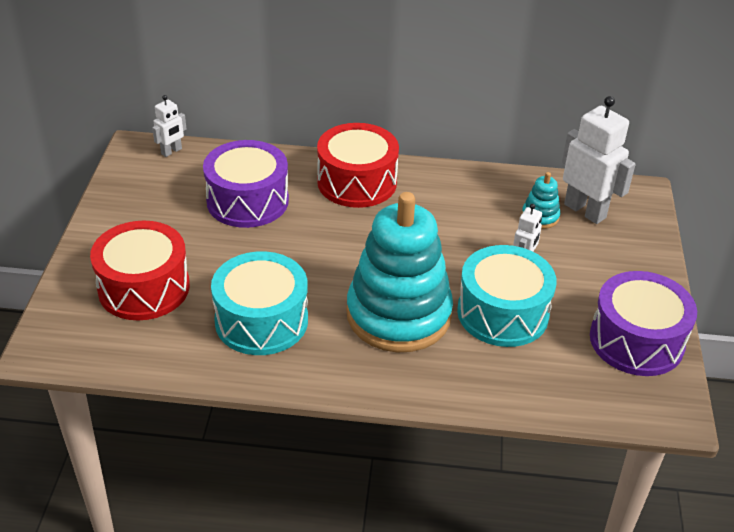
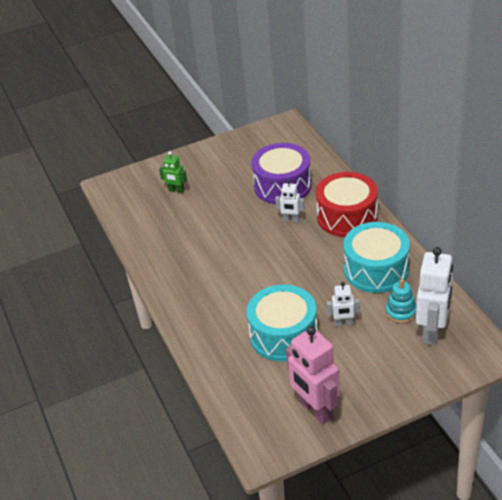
camera: 65 degrees right, 0 degrees up
(144, 288) = (176, 190): red drum -> green robot
(171, 151) = (296, 136): white robot -> white robot (291, 220)
(261, 320) = (188, 243): turquoise drum -> turquoise drum (376, 269)
(398, 315) = (241, 292): turquoise stacking toy -> none
(636, 340) = (315, 410): purple drum -> pink robot

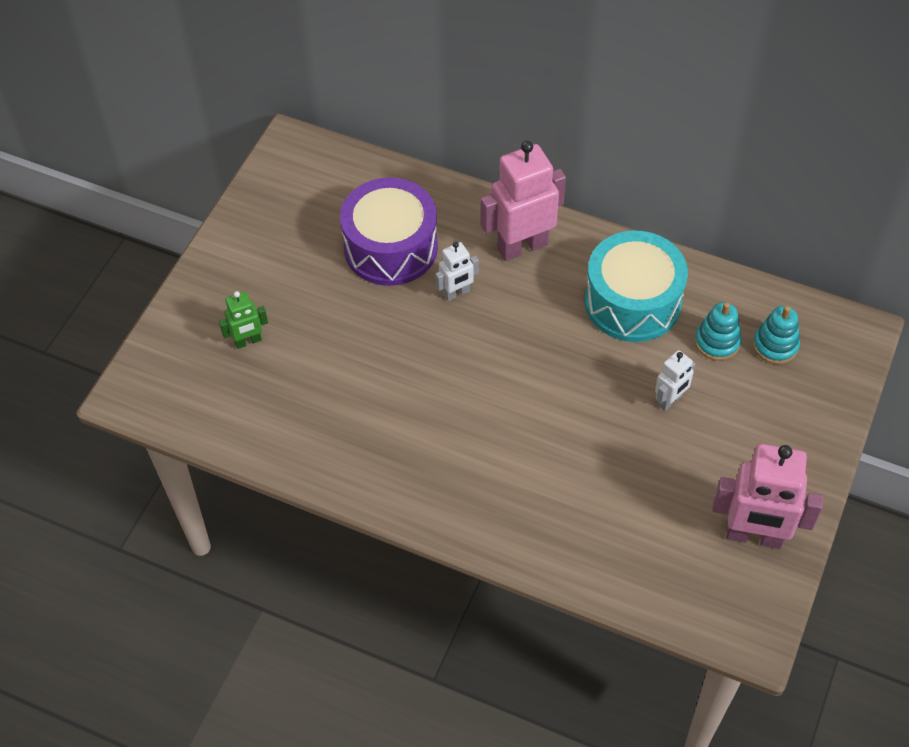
camera: 45 degrees left, 15 degrees up
(283, 335) = (618, 464): turquoise drum -> none
(347, 217) = (522, 246): red drum -> pink robot
(432, 331) = (775, 345): white robot -> turquoise stacking toy

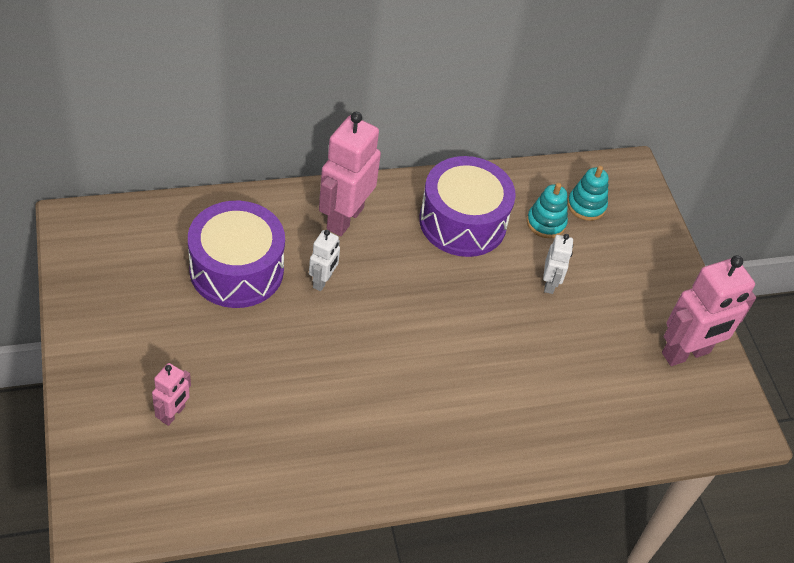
camera: 45 degrees left, 5 degrees down
(248, 341) = (173, 414): green robot -> pink robot
(632, 302) = (462, 222): turquoise drum -> purple drum

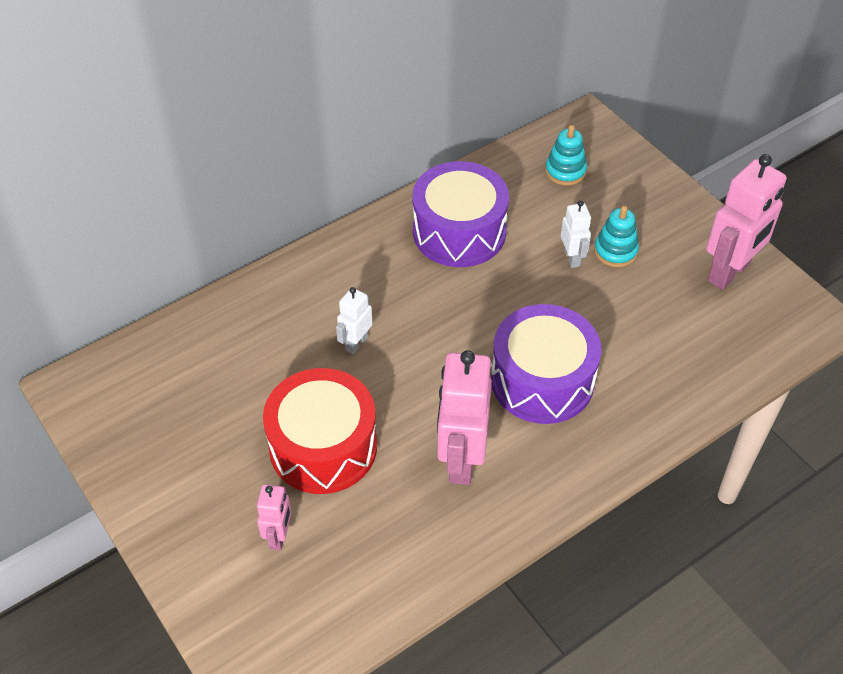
camera: 15 degrees left, 0 degrees up
(236, 270) = (264, 366): purple drum -> purple drum (542, 380)
(248, 356) = (323, 446): none -> red drum
(322, 281) = (356, 343): white robot -> white robot turned 150 degrees counterclockwise
(344, 218) = (344, 273): pink robot -> pink robot (461, 460)
(546, 223) = (537, 202): turquoise stacking toy -> turquoise stacking toy (615, 251)

